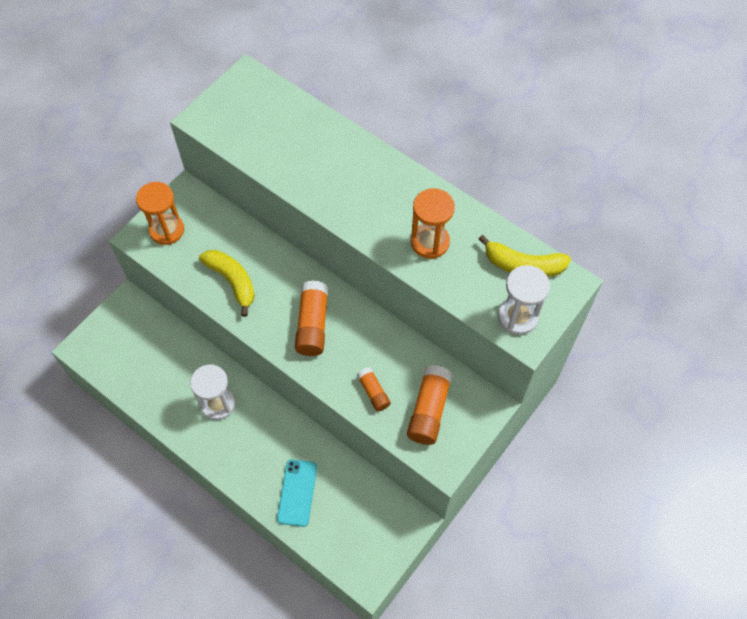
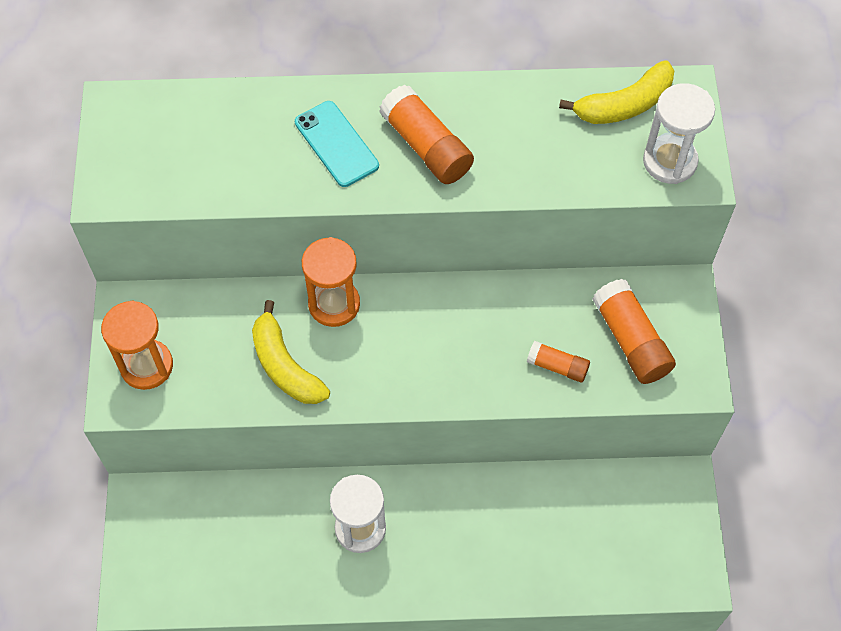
camera: 40 degrees left, 0 degrees up
(232, 281) = (285, 366): yellow banana -> yellow banana turned 135 degrees counterclockwise
(297, 492) = (539, 551): turquoise phone -> turquoise phone (336, 144)
(312, 325) = (423, 345): orange glue stick -> orange glue stick (426, 147)
(430, 242) = (507, 148): orange hourglass -> orange hourglass (334, 304)

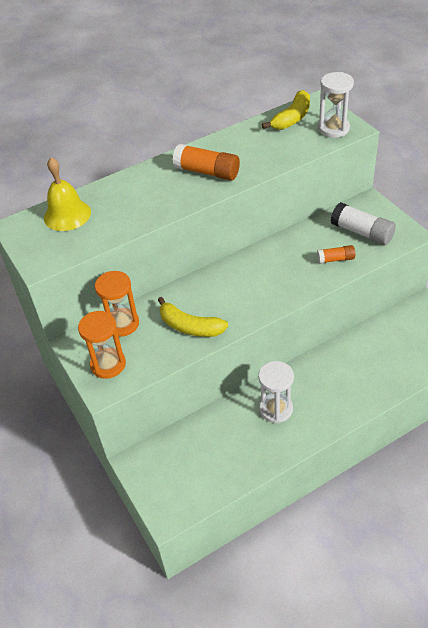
camera: 25 degrees left, 15 degrees down
(190, 122) = (67, 215): none -> yellow bell
(334, 304) = (195, 287): orange hourglass -> orange hourglass (122, 324)
(336, 144) = (158, 190): turquoise phone -> none
(631, 340) = (362, 232): orange glue stick -> white glue stick

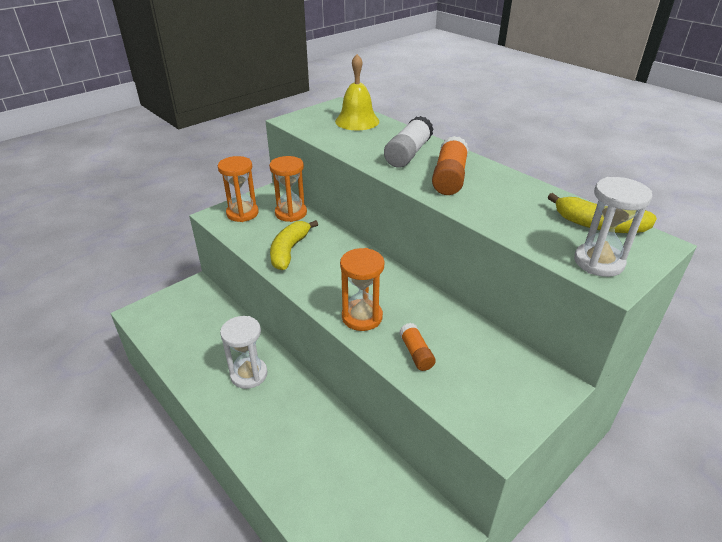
camera: 75 degrees right, 10 degrees down
(292, 284) = (362, 317): none -> orange hourglass
(362, 232) = (480, 378): white glue stick -> white glue stick (408, 154)

